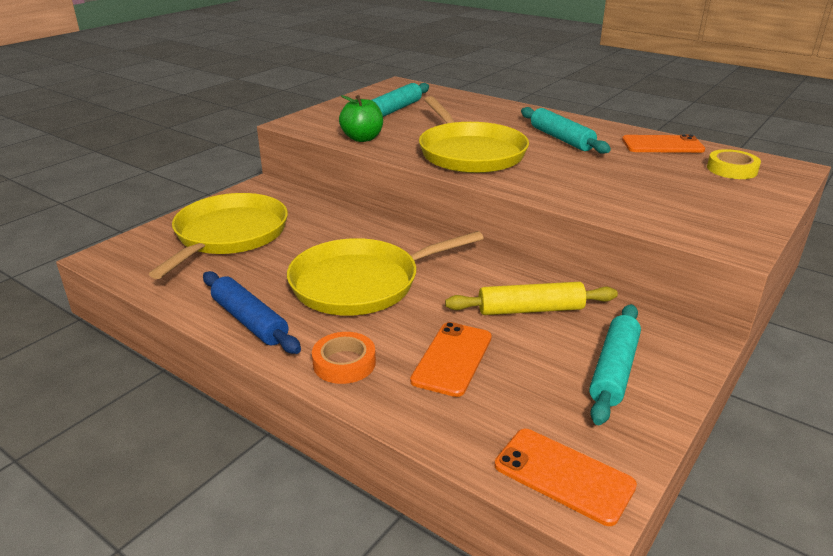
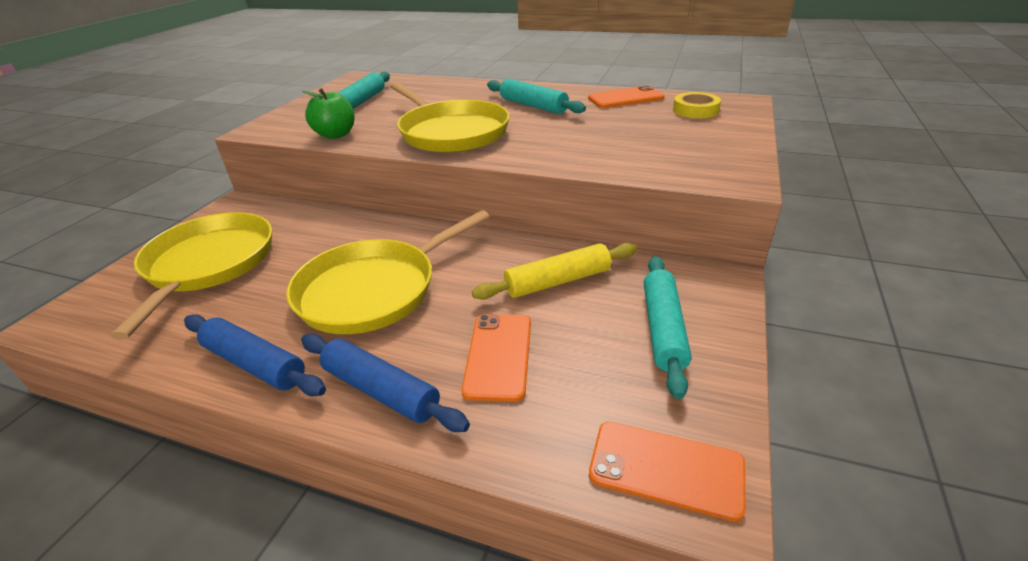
camera: 15 degrees left, 5 degrees up
(344, 363) = (380, 391): orange tape -> blue rolling pin

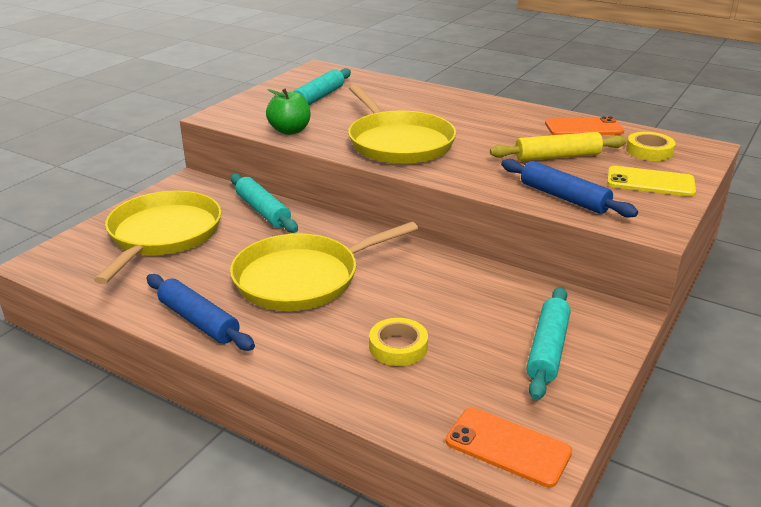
camera: 10 degrees right, 5 degrees down
(380, 391) = (296, 357): blue rolling pin -> blue rolling pin (564, 198)
(498, 355) = (398, 347): orange phone -> yellow tape
(533, 106) = (486, 124): turquoise rolling pin -> turquoise rolling pin (263, 211)
(558, 281) = (467, 296): yellow rolling pin -> yellow rolling pin (557, 157)
(712, 137) = (650, 182): none -> yellow phone

